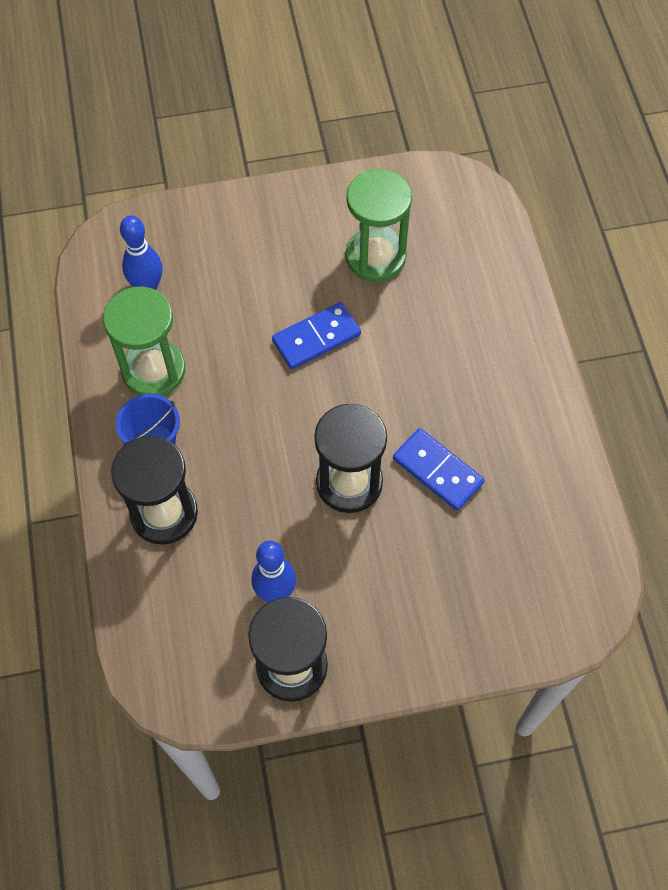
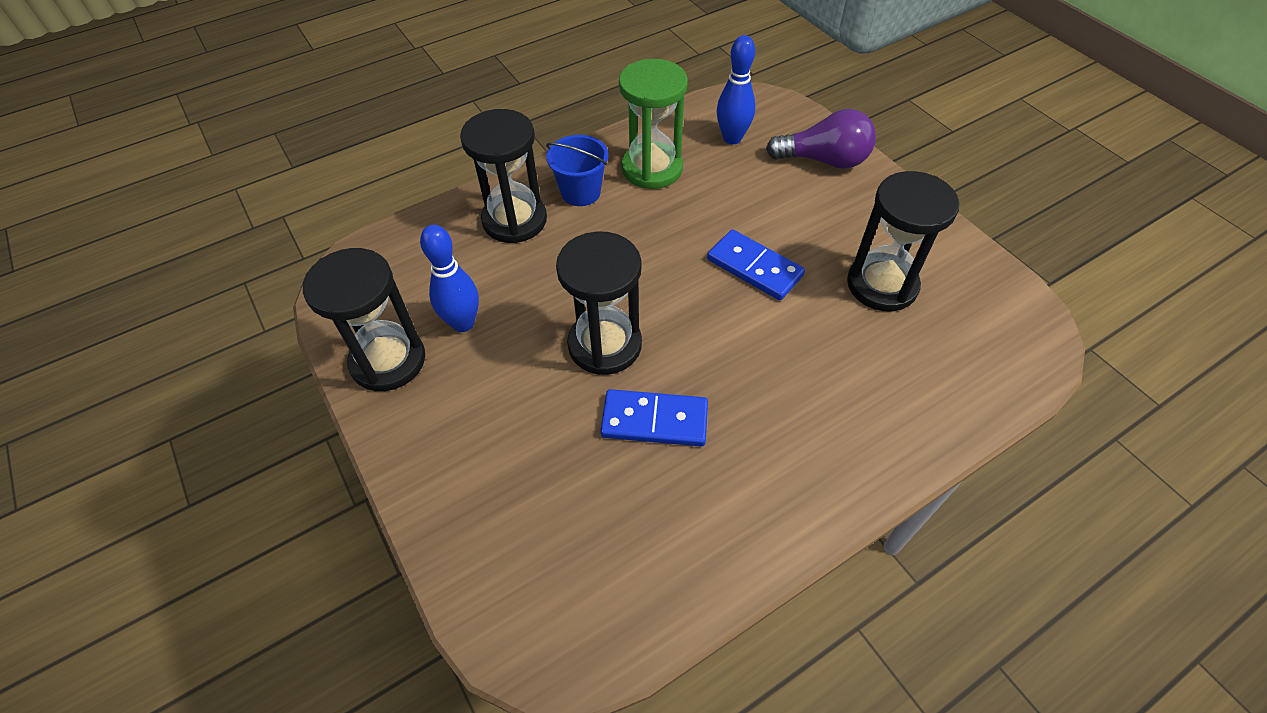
camera: 70 degrees right, 10 degrees down
(216, 228) = (824, 160): none -> purple light bulb
(375, 257) = (882, 285): green hourglass -> black hourglass
(437, 471) = (654, 420): blue domino -> blue domino turned 75 degrees clockwise

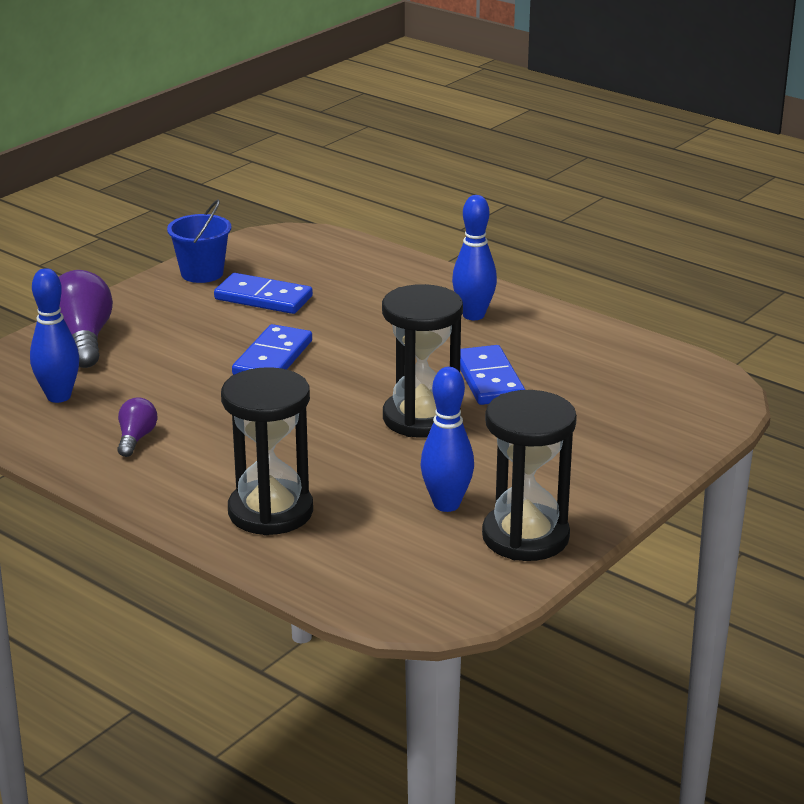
camera: 110 degrees left, 25 degrees down
(580, 192) = (200, 477): blue bucket -> blue bucket (202, 273)
(652, 168) = (136, 438): green hourglass -> purple light bulb
(803, 453) = (473, 315): none -> blue bowling pin
(882, 285) = (263, 298): black hourglass -> blue domino

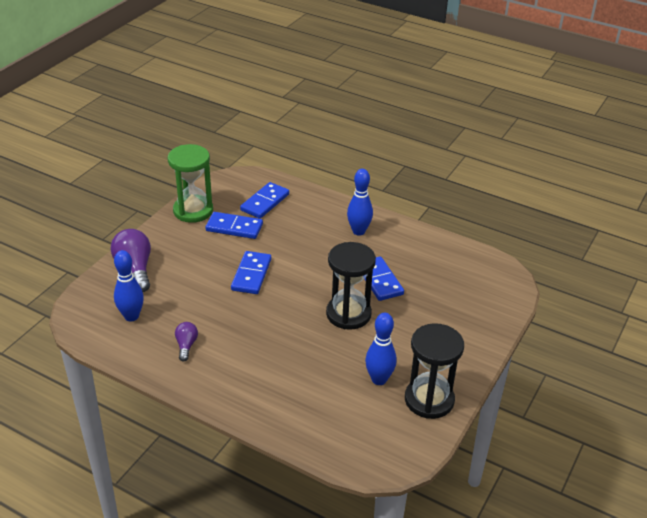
camera: 10 degrees left, 10 degrees up
(202, 273) = (193, 211): blue bucket -> green hourglass
(270, 511) = (279, 395): black hourglass -> none
(325, 270) = (265, 202): none -> blue domino

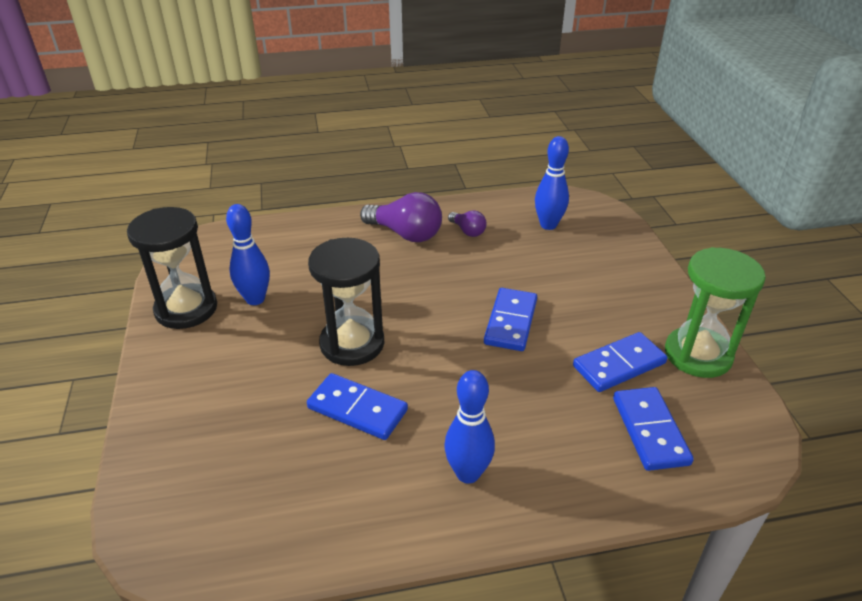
camera: 140 degrees right, 0 degrees up
(135, 269) = (620, 258): purple light bulb -> purple light bulb (405, 234)
(251, 274) = (510, 322): blue domino -> blue domino turned 45 degrees clockwise

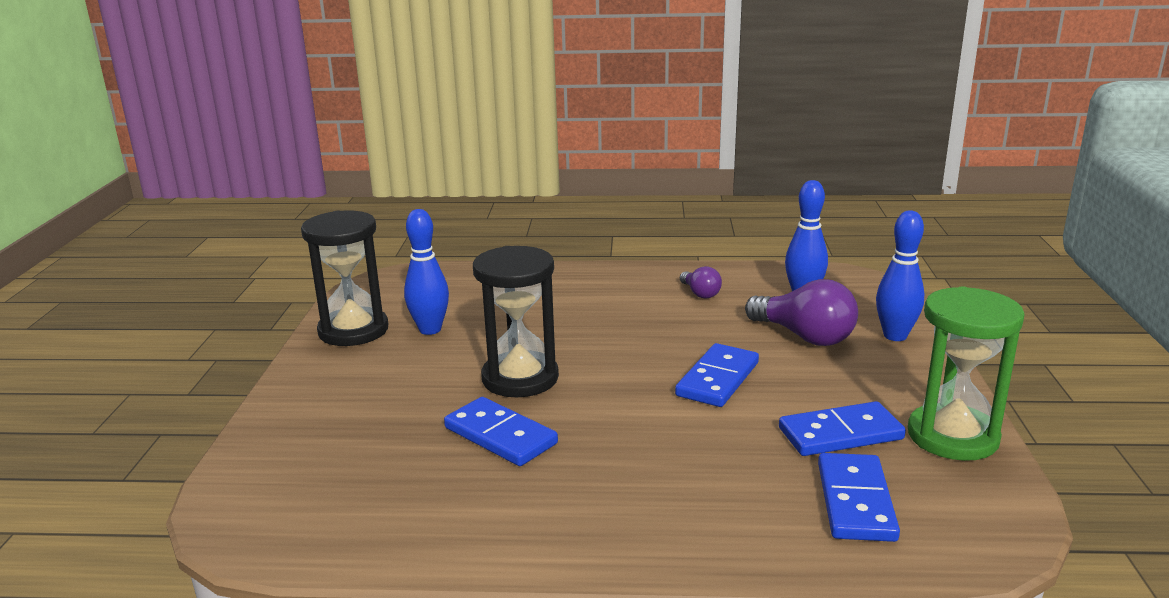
camera: 15 degrees right, 15 degrees down
(405, 234) = (624, 290): purple light bulb -> purple light bulb (804, 336)
(468, 473) = (604, 510): blue bowling pin -> blue bowling pin (895, 336)

